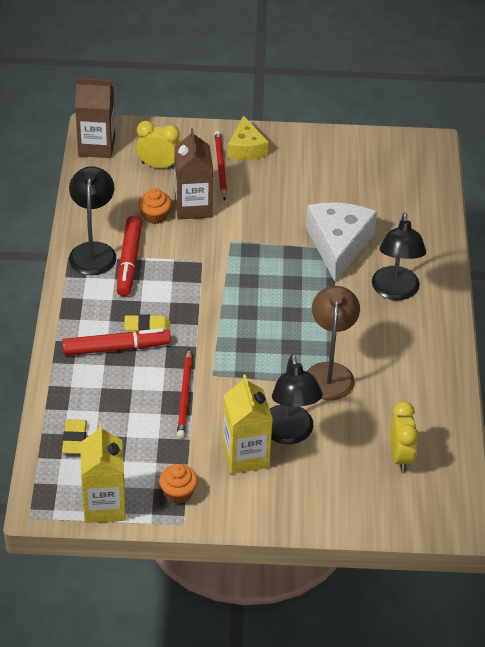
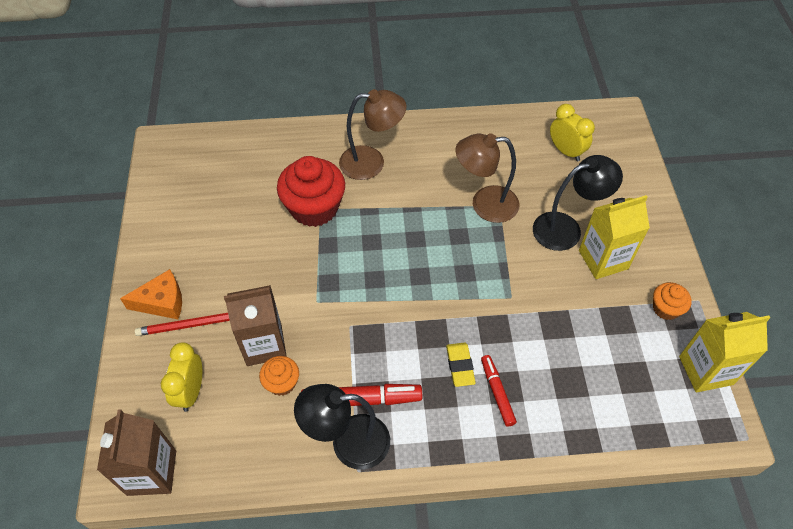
camera: 95 degrees left, 10 degrees up
(74, 439) = (634, 413): yellow eraser -> none
(116, 348) = (497, 392): red marker -> red marker, size x0.63
(185, 396) = (546, 318): red pencil -> none
(246, 148) = (162, 302): yellow cheese -> orange cheese
(338, 245) = (314, 208): white cheese -> red cupcake
(395, 291) = (372, 162): black lamp -> brown lamp
(400, 456) = (566, 151): yellow clock -> yellow clock turned 60 degrees clockwise

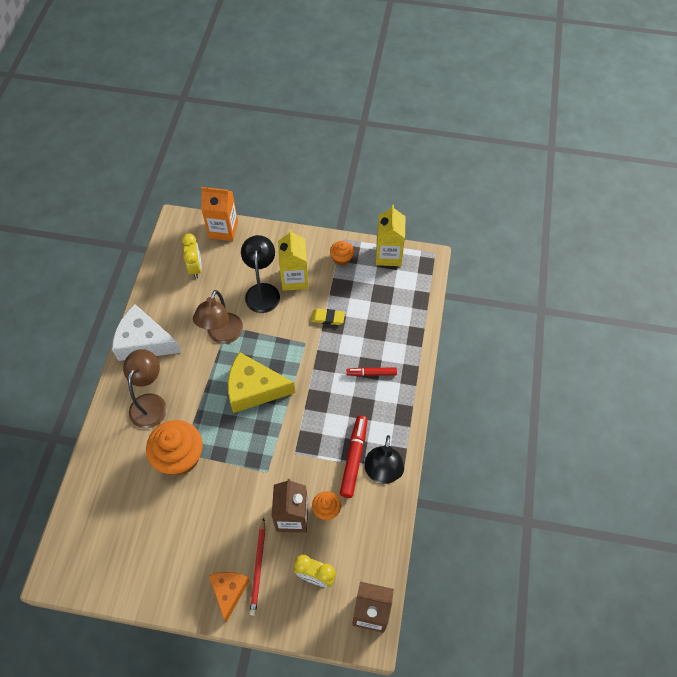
camera: 75 degrees left, 5 degrees up
(314, 208) = (179, 456): red cupcake -> orange cupcake
(424, 257) = (254, 389): none -> yellow cheese
(445, 134) = (144, 342): none -> white cheese
(460, 366) = (347, 390): yellow eraser -> yellow eraser (327, 318)
(566, 151) = (195, 267): yellow clock -> yellow clock turned 105 degrees clockwise
(635, 163) = (223, 229): none -> orange carton

